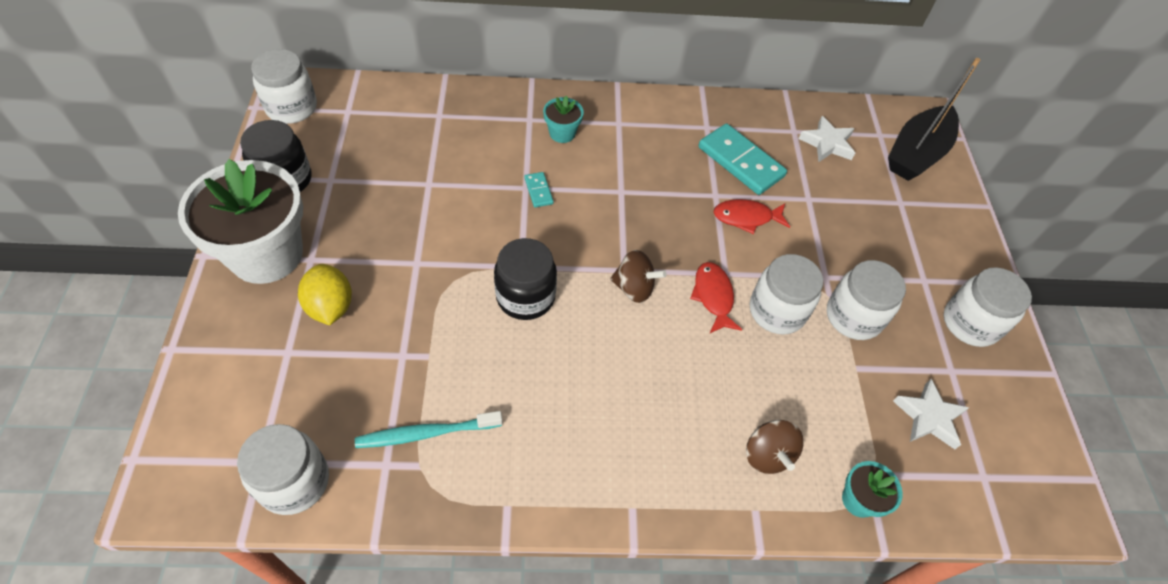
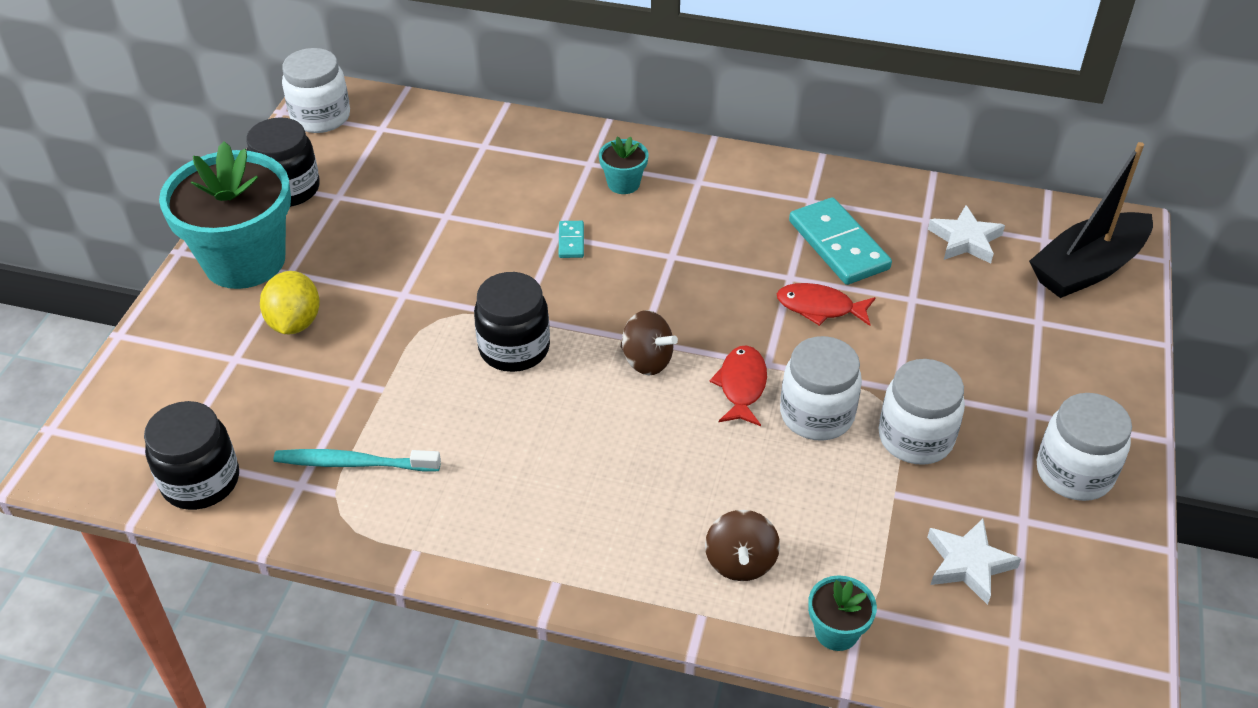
camera: 20 degrees right, 10 degrees down
(266, 254) = (244, 261): white flower pot -> turquoise flower pot
(294, 481) = (201, 481): white jar -> black jar

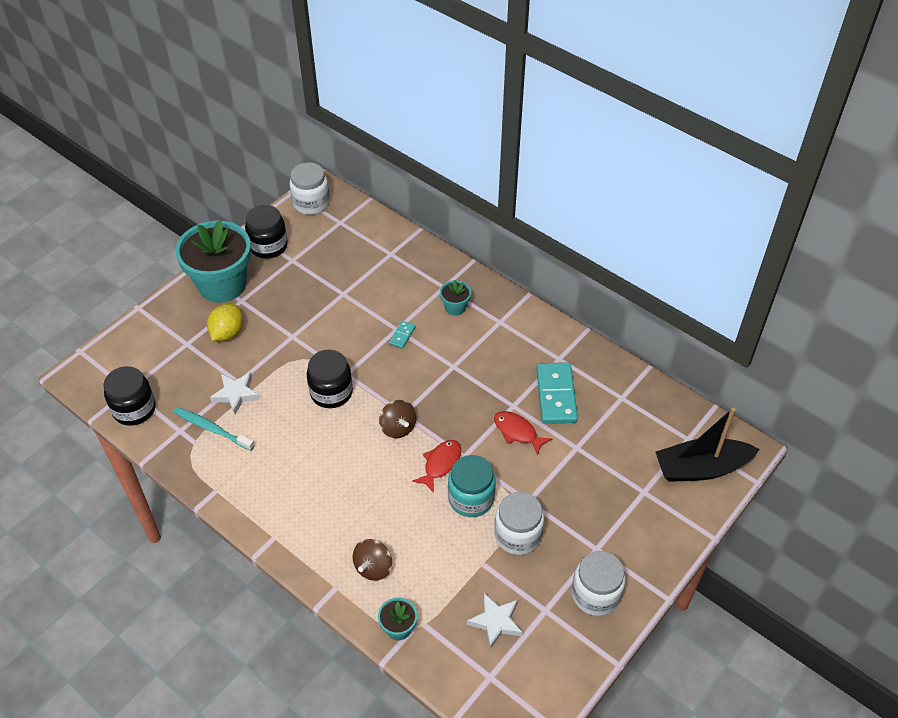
camera: 25 degrees right, 5 degrees up
(816, 415) = (471, 498): white jar -> turquoise jar
(965, 240) = (637, 420): white star -> white star (236, 394)

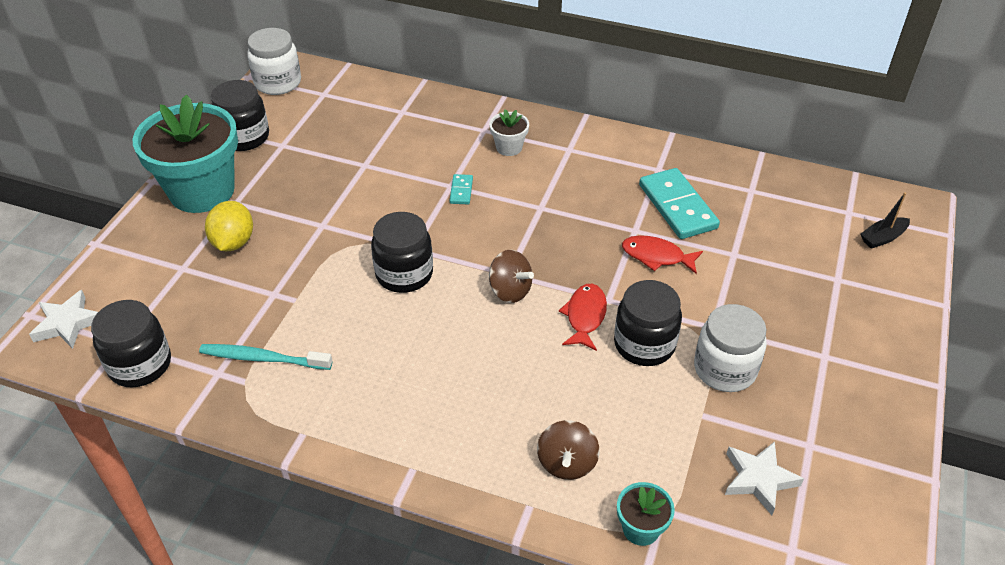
camera: 20 degrees left, 5 degrees down
(236, 394) = (278, 309): white star -> white star (68, 323)
(455, 307) = (509, 147): turquoise flower pot -> white flower pot
(471, 498) = (644, 344): turquoise jar -> black jar
(595, 594) = (856, 408): white jar -> none
(701, 468) = (882, 238): black boat -> black boat, size x0.46

